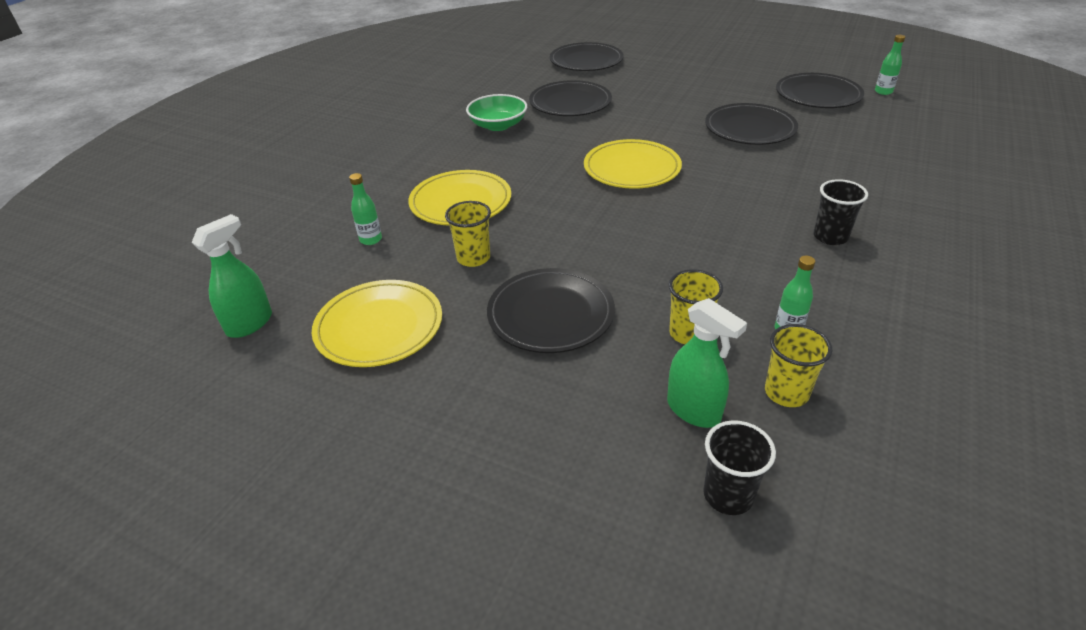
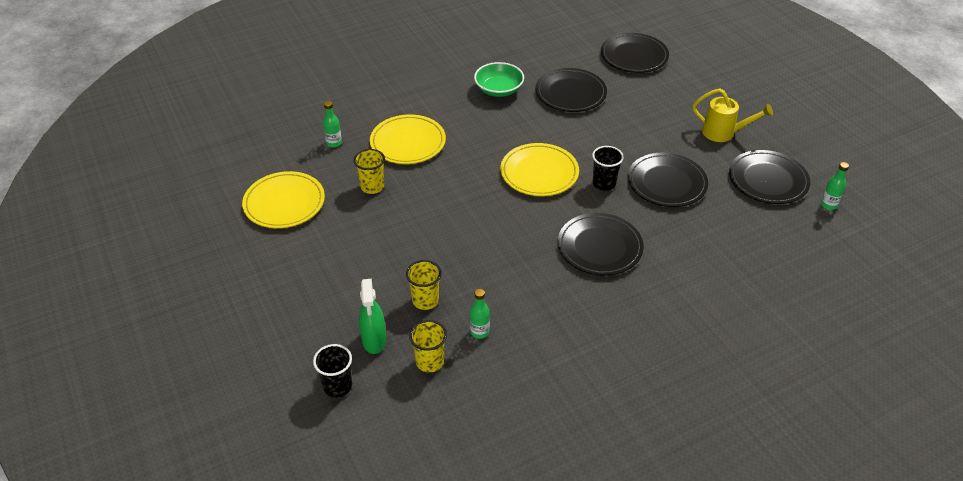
camera: 35 degrees right, 5 degrees up
(250, 323) = (231, 165): green spray bottle -> none
(550, 314) = (371, 246): black plate -> black plate (599, 247)
(736, 80) = (723, 133): none -> yellow watering can
(830, 237) = (592, 294): black cup -> black cup (604, 183)

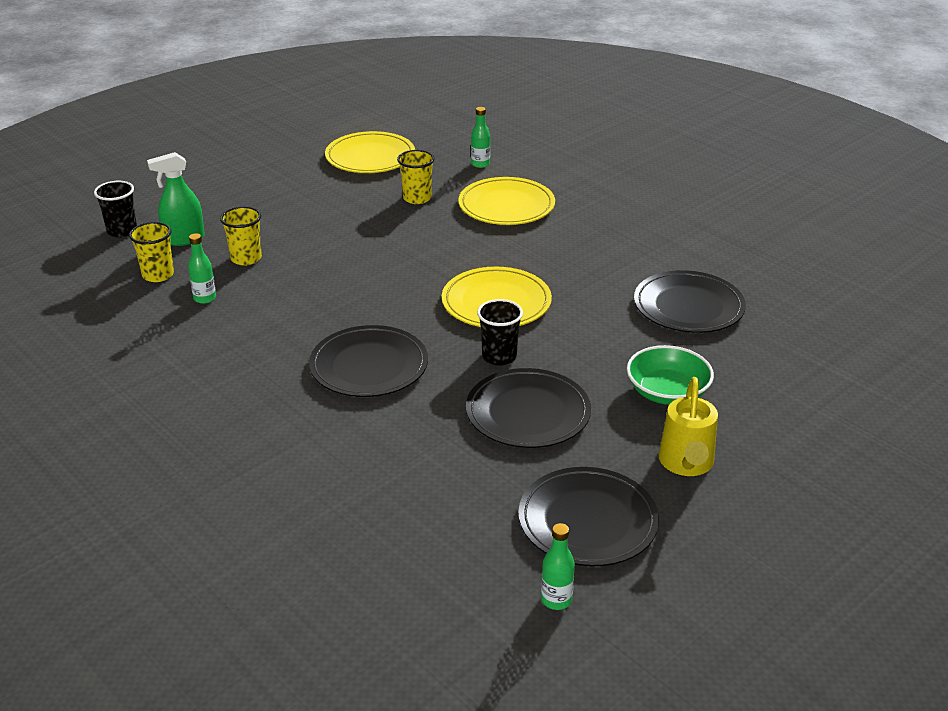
camera: 75 degrees right, 10 degrees down
(498, 90) = (654, 250): green bowl -> green bowl (667, 392)
(634, 56) = (832, 354): black plate -> none

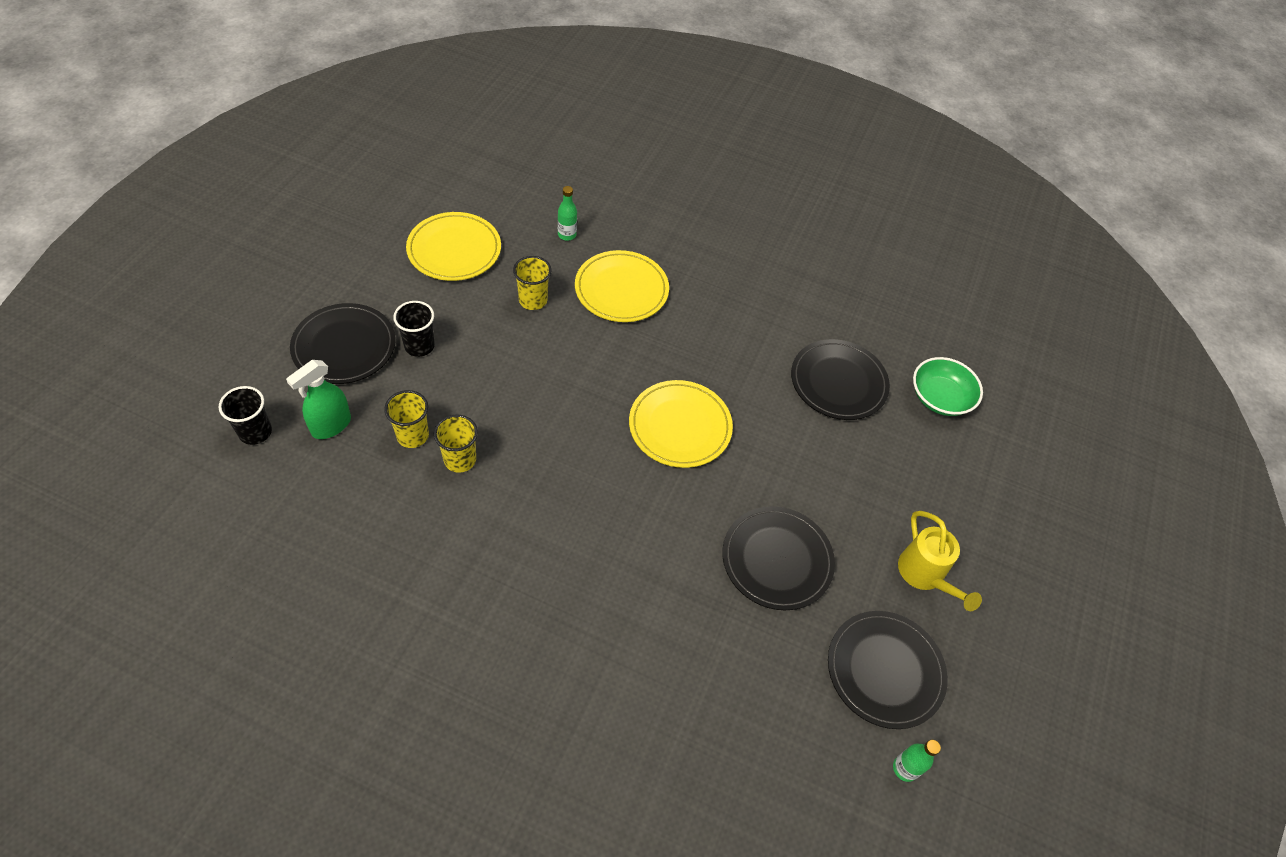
camera: 30 degrees left, 20 degrees up
(158, 275) = (335, 487): yellow cup -> yellow cup (460, 459)
(205, 298) = (404, 506): green bottle -> none
(369, 366) = (612, 548): black plate -> black plate (344, 347)
(499, 356) = (718, 497): black cup -> black cup (419, 346)
(667, 392) = (871, 495): green bowl -> green bowl (940, 398)

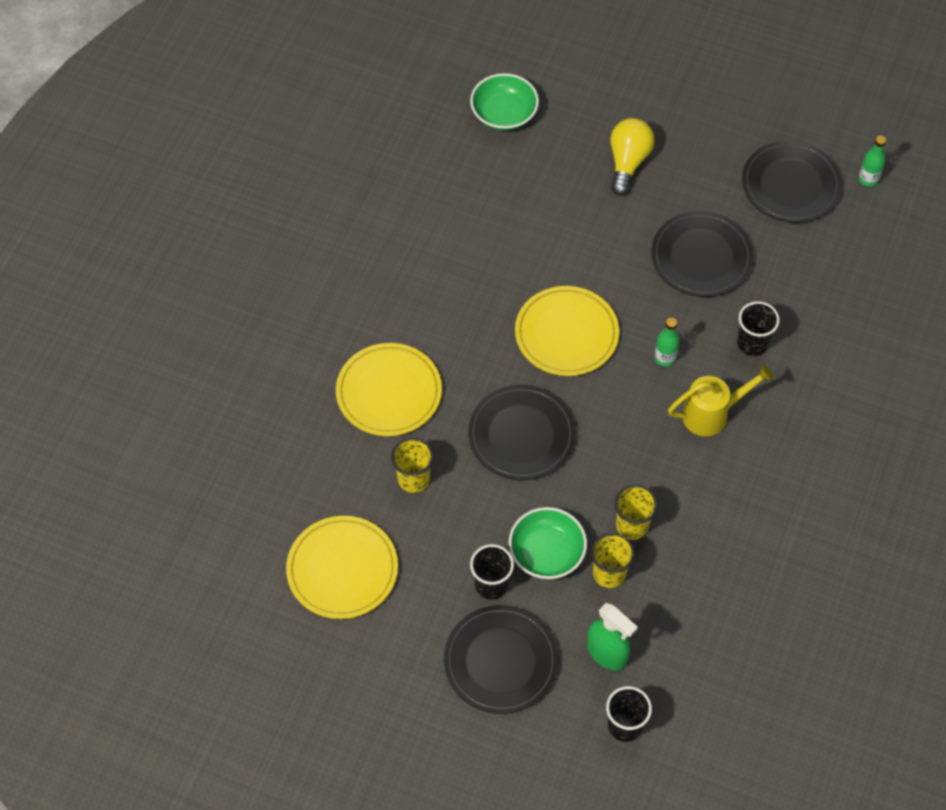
camera: 85 degrees left, 5 degrees up
(444, 389) = (546, 552): none -> green bowl
(567, 235) = (308, 452): green bottle -> green bottle (665, 358)
(665, 598) = (752, 343): none -> black cup
(838, 382) = (495, 196): black plate -> black plate (521, 435)
(895, 502) = (628, 162): none -> yellow light bulb
(924, 575) = (699, 148): yellow watering can -> yellow watering can (712, 414)

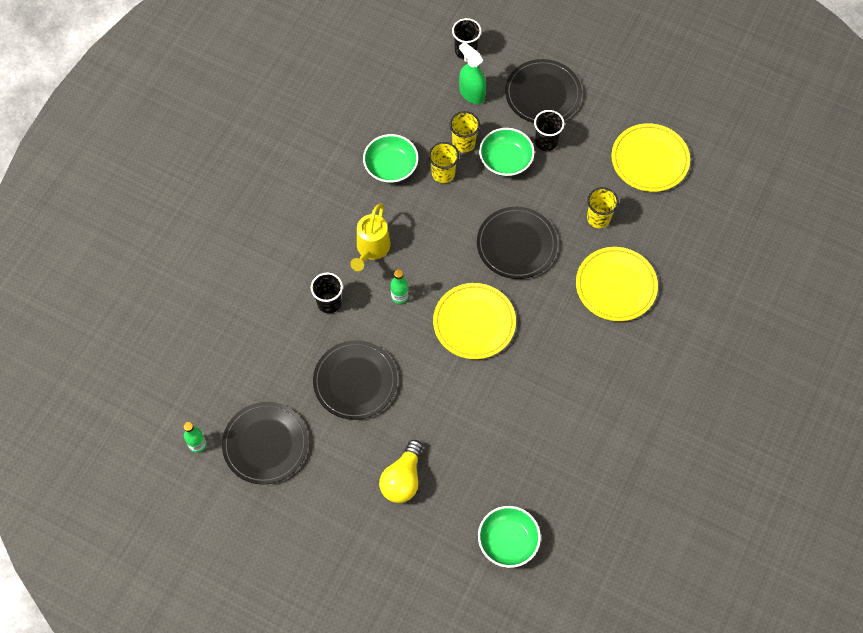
camera: 175 degrees left, 5 degrees up
(706, 530) = (391, 166): none -> green bowl
(712, 414) = (371, 249): yellow watering can -> yellow watering can turned 60 degrees counterclockwise

